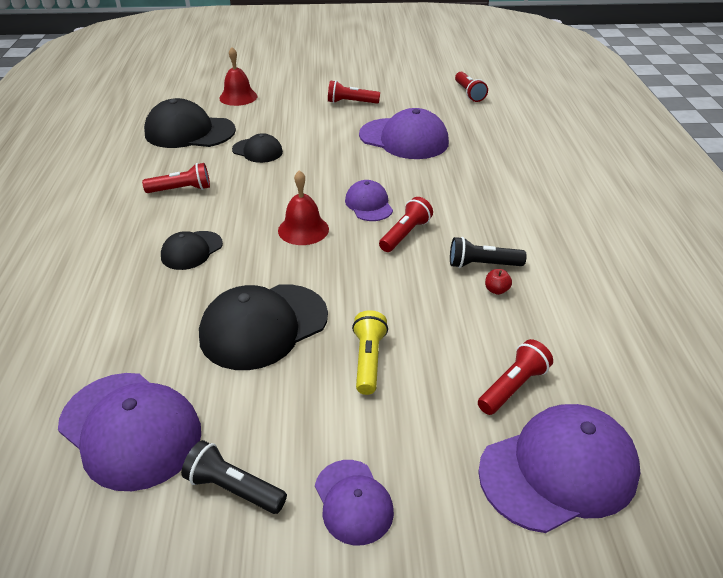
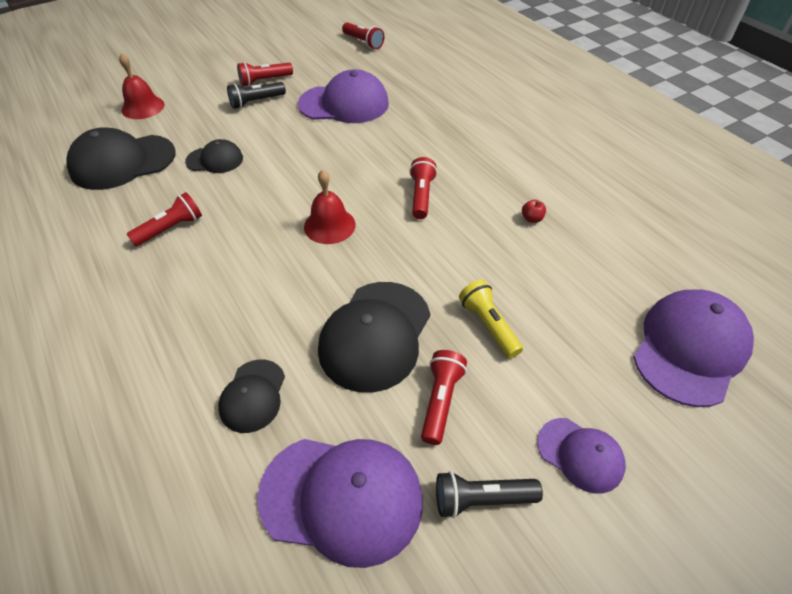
camera: 30 degrees left, 10 degrees up
(192, 250) = (240, 289): black cap -> black cap (253, 396)
(369, 204) = (367, 179): purple cap -> none
(482, 265) = (503, 201): black flashlight -> black flashlight (256, 102)
(513, 386) = (608, 296): red flashlight -> red flashlight (440, 400)

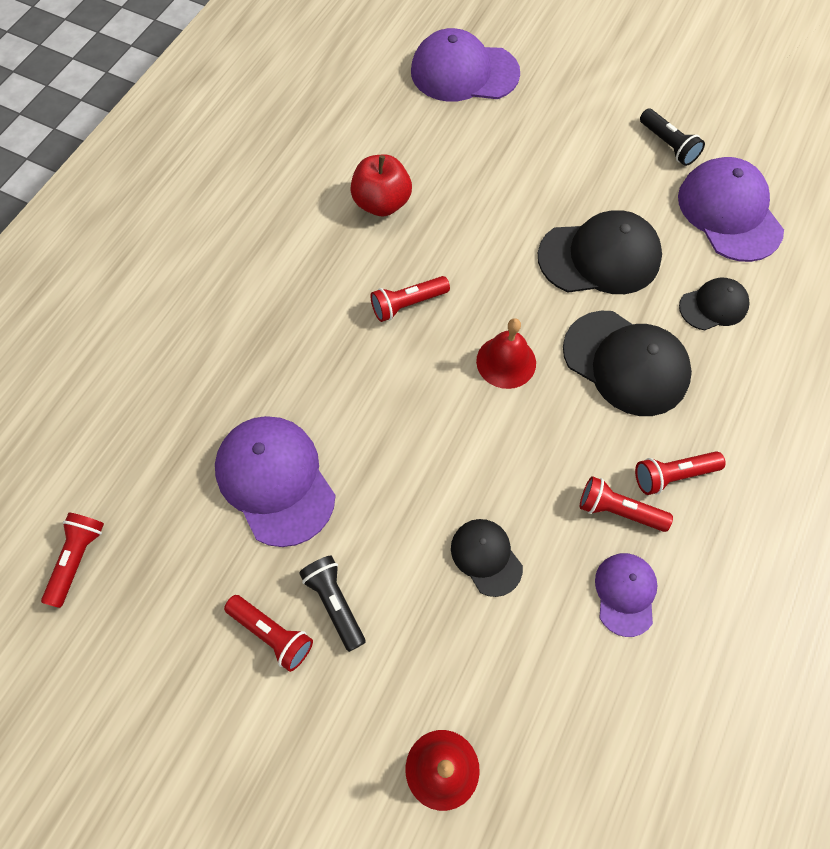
camera: 120 degrees left, 15 degrees up
(122, 162) = (565, 673): black cap -> black cap (626, 363)
(256, 102) = (334, 603): black flashlight -> black flashlight turned 150 degrees counterclockwise
(440, 400) = (620, 192): red flashlight -> red flashlight (673, 476)
(488, 325) = (532, 190): yellow flashlight -> none
(531, 219) = (381, 203): red apple -> red apple, size x2.39
(580, 454) = (598, 108): purple cap -> purple cap (625, 594)

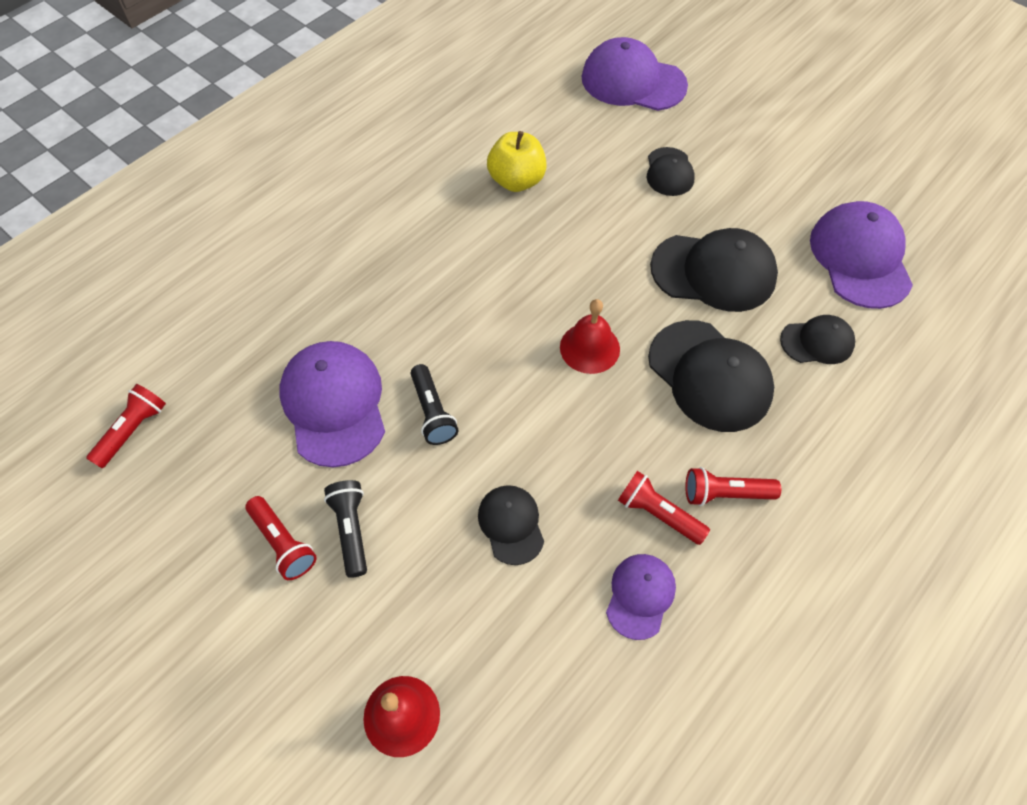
camera: 15 degrees right, 5 degrees down
(381, 203) = (517, 181): red apple -> yellow apple
(407, 304) = (511, 275): red flashlight -> none
(528, 162) = (669, 172): none -> black cap
(668, 145) = (815, 183): black flashlight -> black flashlight (433, 412)

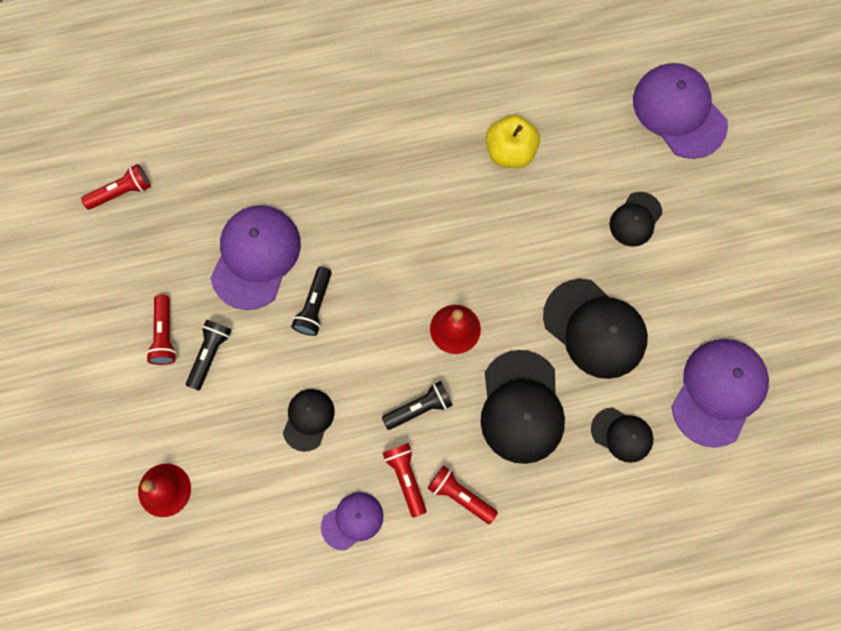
camera: 35 degrees right, 15 degrees up
(615, 438) = (419, 408): none -> black flashlight

